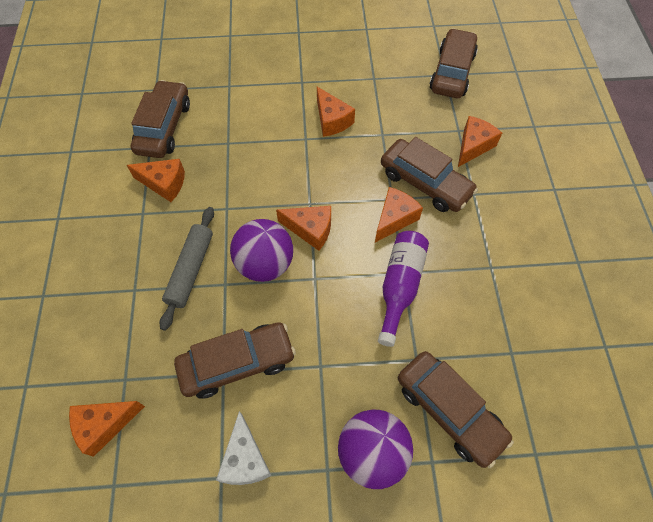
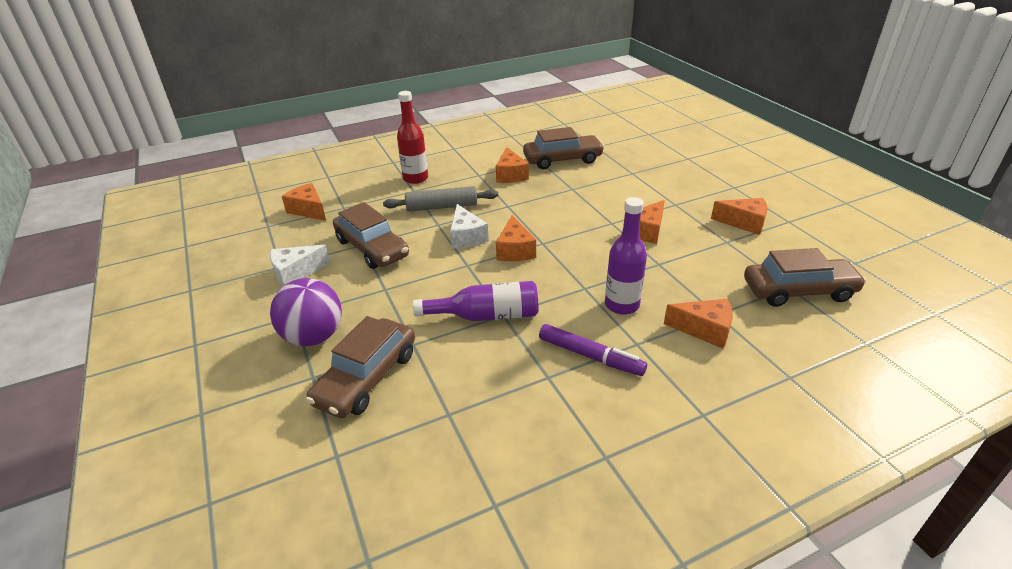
camera: 70 degrees right, 25 degrees down
(106, 280) = (415, 178): none -> red bottle
(265, 264) = (466, 237): purple ball -> white cheese
(394, 219) = (561, 295): orange cheese -> orange cheese (744, 223)
(425, 183) = (622, 305): brown car -> purple bottle
(477, 229) = (590, 356): none -> purple marker

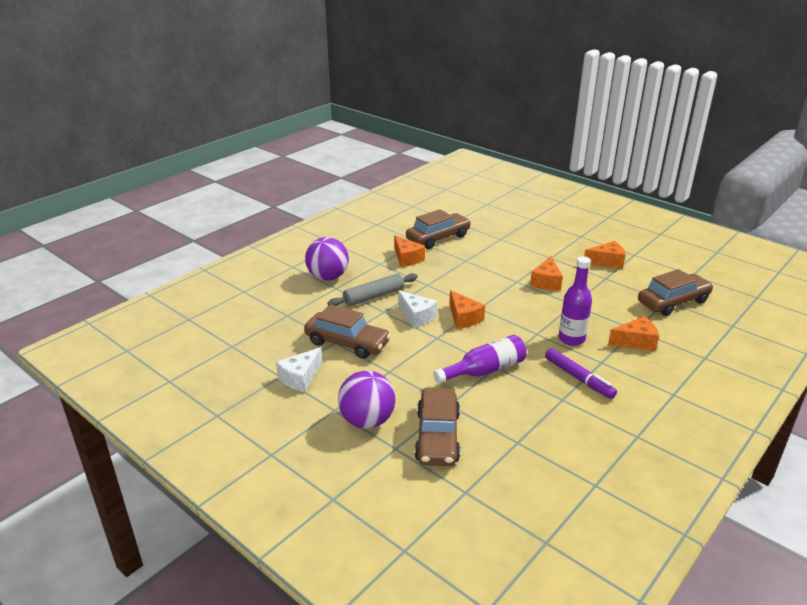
camera: 25 degrees left, 5 degrees down
(308, 210) = (257, 324): orange cheese -> none
(415, 178) = (328, 277): red bottle -> purple ball
(590, 356) = (578, 378): purple marker -> purple marker turned 45 degrees clockwise

